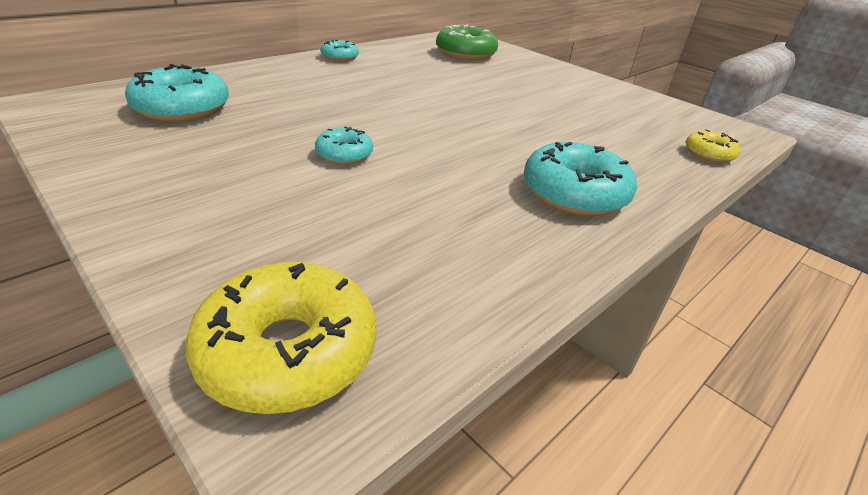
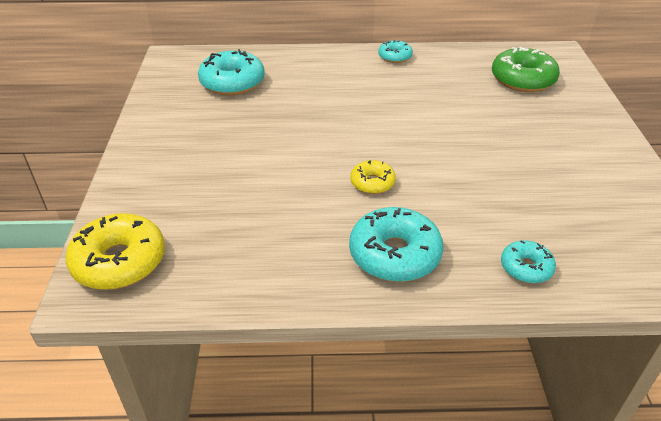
camera: 45 degrees right, 5 degrees up
(344, 155) = (281, 155): turquoise donut -> turquoise donut (526, 268)
(708, 154) = (597, 280): yellow donut -> yellow donut (372, 183)

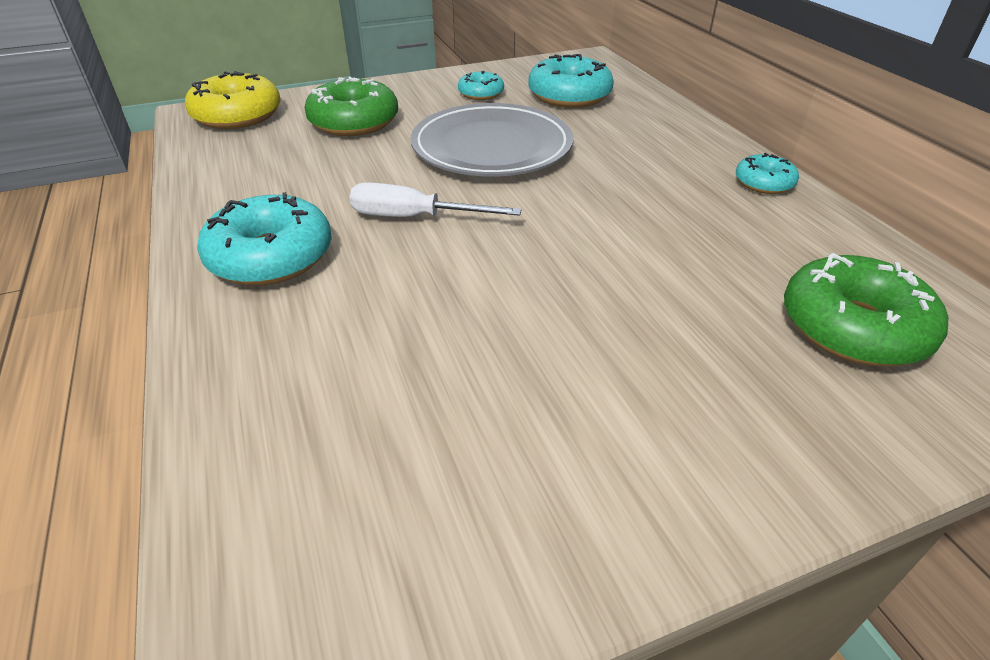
camera: 70 degrees right, 0 degrees up
(196, 189) = (354, 122): none -> green donut
(291, 132) = (492, 147): none -> grey plate
(372, 183) = (414, 217): yellow donut -> white screwdriver
(526, 268) = (259, 380): turquoise donut -> turquoise donut (481, 93)

